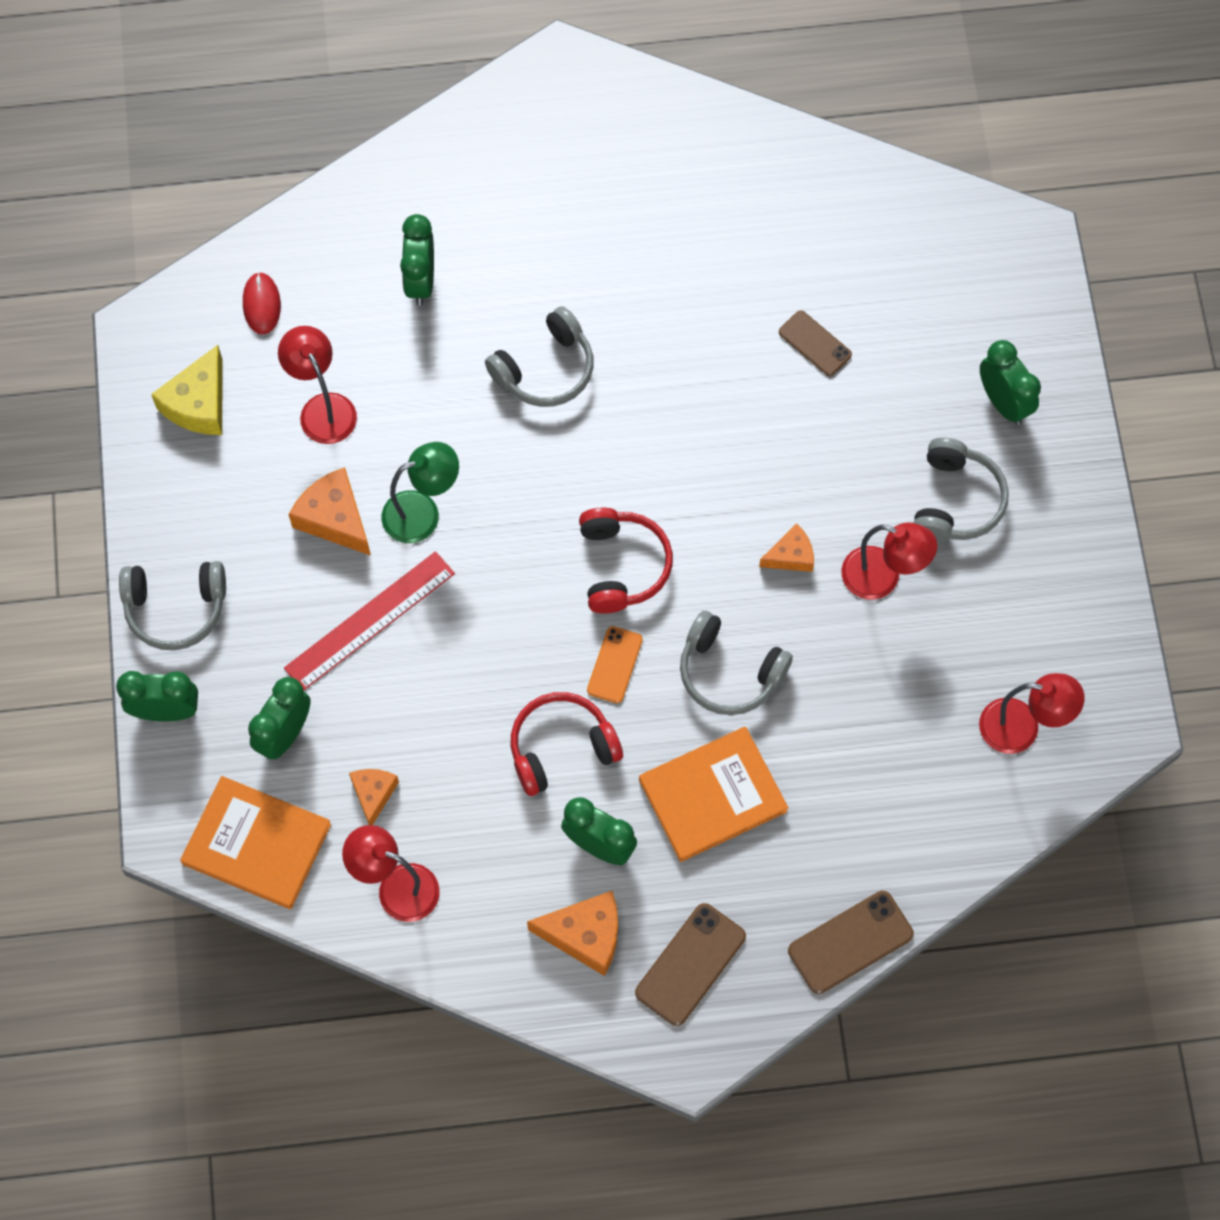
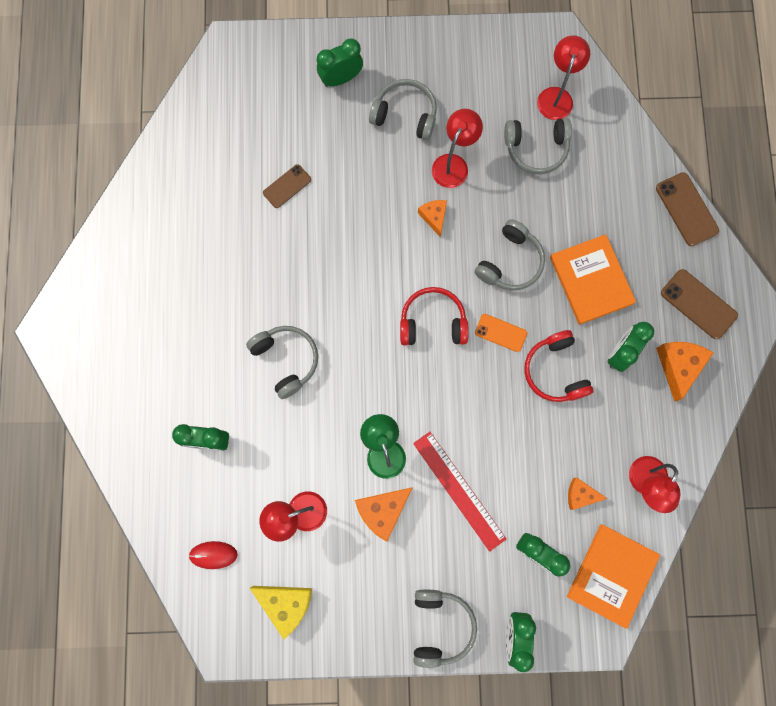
camera: 85 degrees left, 10 degrees up
(925, 701) = (536, 148): none -> grey headphones

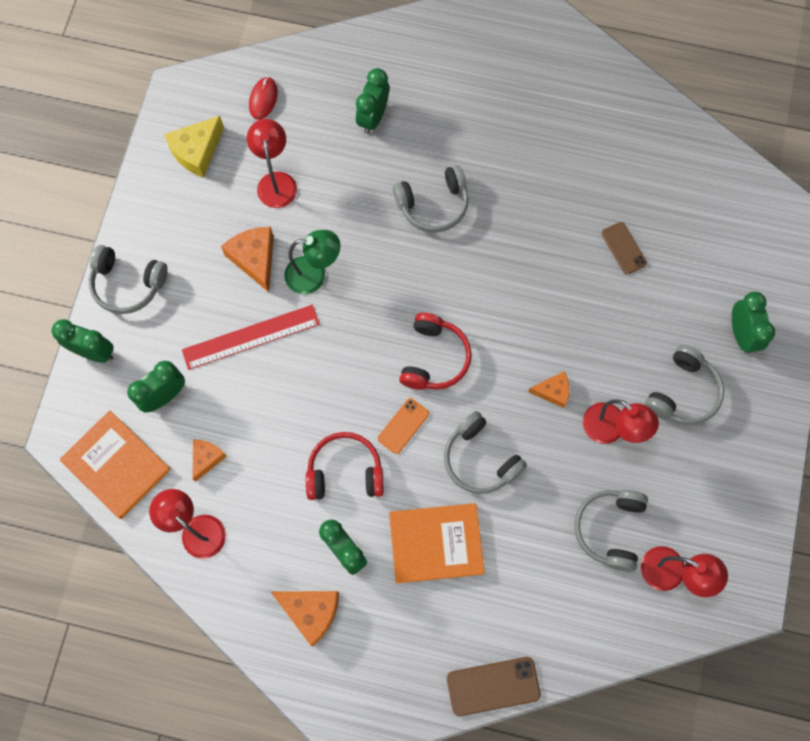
camera: 105 degrees right, 5 degrees down
(698, 304) = (375, 660): brown phone -> none

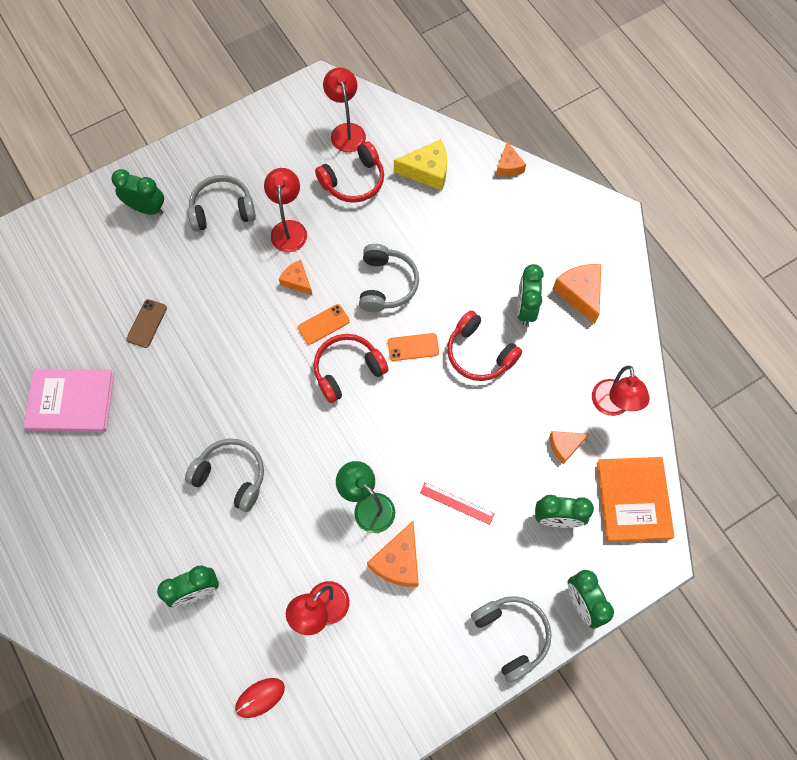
camera: 135 degrees left, 5 degrees down
(196, 151) = (357, 702): yellow cheese -> yellow cheese (427, 171)
(251, 337) = (457, 503): red ruler -> red ruler, size x0.56
(436, 543) = (464, 263): orange book -> none
(492, 376) = (323, 324): none -> orange phone
(493, 686) = (508, 166): brown phone -> orange cheese
(605, 147) = (71, 401): none -> pink book
(609, 529) = (354, 181): grey headphones -> red headphones
(741, 334) = (146, 208): green clock -> green clock turned 75 degrees clockwise

